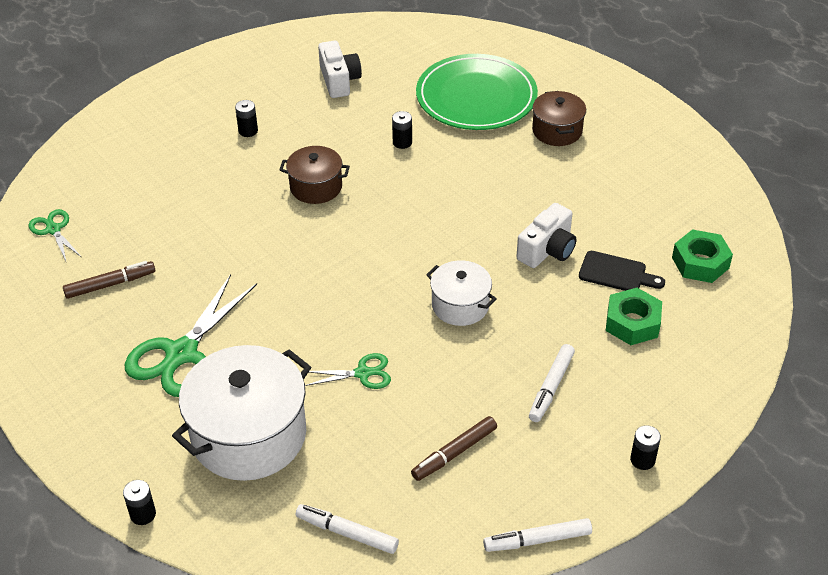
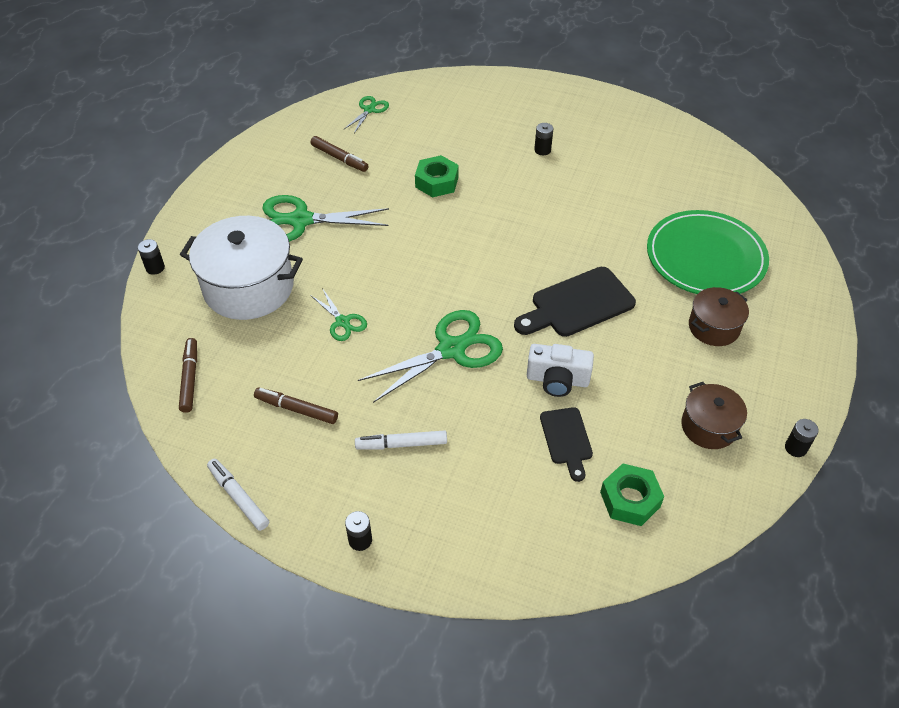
camera: 60 degrees right, 5 degrees up
(316, 187) = (514, 211): brown pot -> brown pot (709, 426)
(339, 80) = (645, 170): white camera -> none
(347, 533) = (190, 378): white marker -> brown marker
(402, 142) = (607, 237): black battery -> black battery (795, 448)
(460, 305) = (451, 349): white pot -> green scissors
(469, 198) = (577, 304): none -> black cutting board
(632, 323) = (514, 474): green nut -> green nut (437, 182)

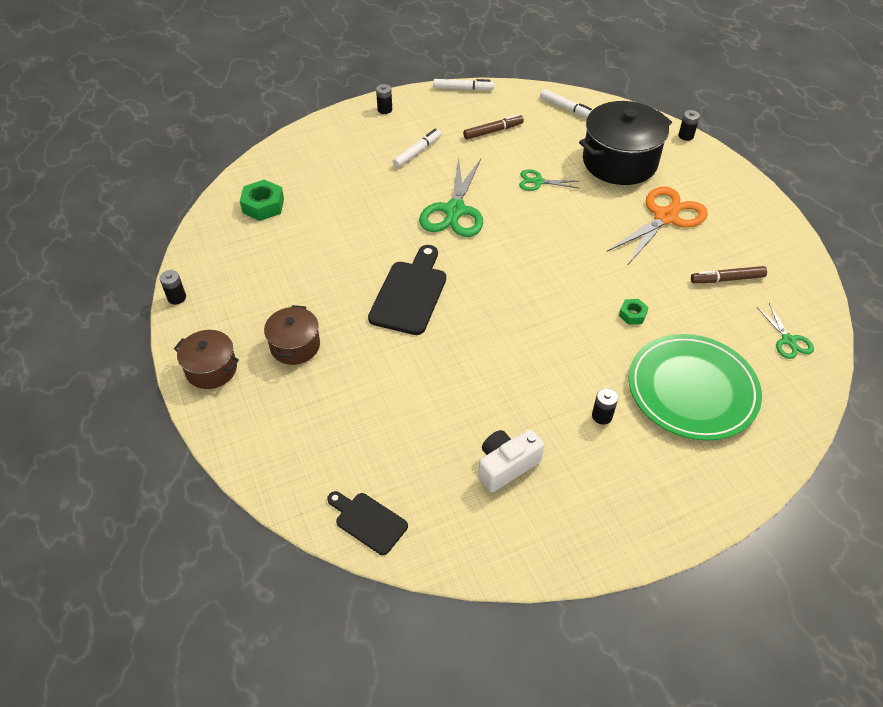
camera: 135 degrees right, 0 degrees up
(190, 378) = (566, 108): brown marker -> white marker
(249, 287) = (619, 162): white pot -> black pot
(300, 220) = (665, 217): green scissors -> orange scissors
(437, 182) = (632, 314): green nut -> green nut, size x0.57
(557, 380) = (369, 237): white camera -> white camera (506, 466)
(566, 439) = (329, 210): black cutting board -> black cutting board (368, 521)
(705, 257) = (351, 406): green plate -> green plate (692, 390)
(709, 426) = (245, 273): brown pot -> brown pot (211, 369)

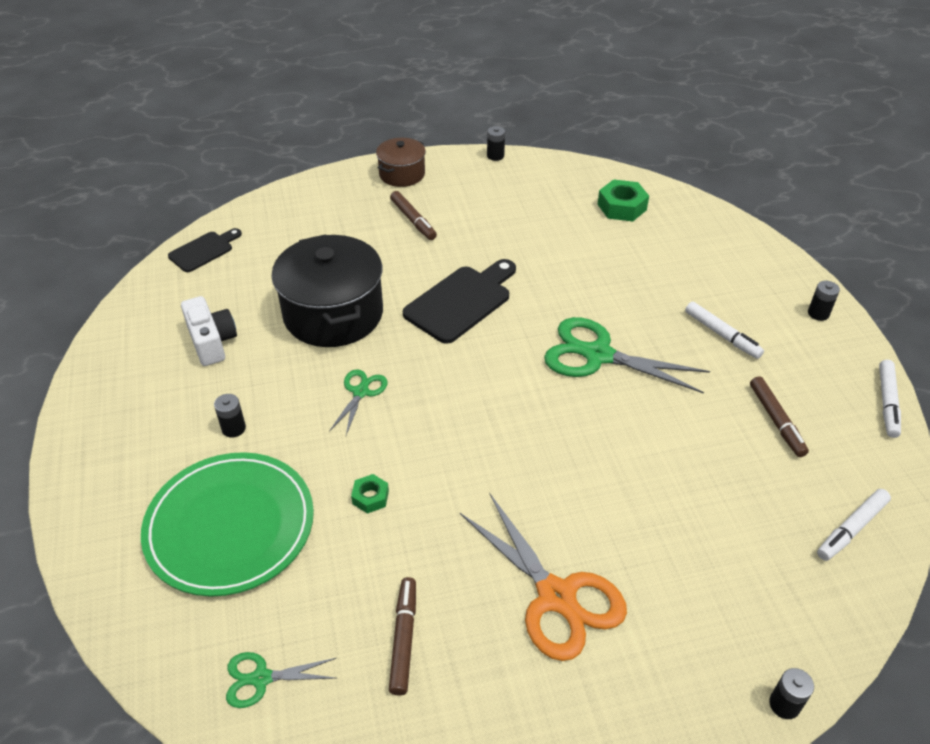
camera: 100 degrees right, 5 degrees down
(295, 346) = (413, 220): brown pot -> brown marker
(410, 294) = (461, 301): black cutting board -> black cutting board turned 75 degrees counterclockwise
(538, 182) = (653, 451): green scissors -> green scissors (361, 392)
(619, 162) = (701, 570): black pot -> black pot (333, 314)

